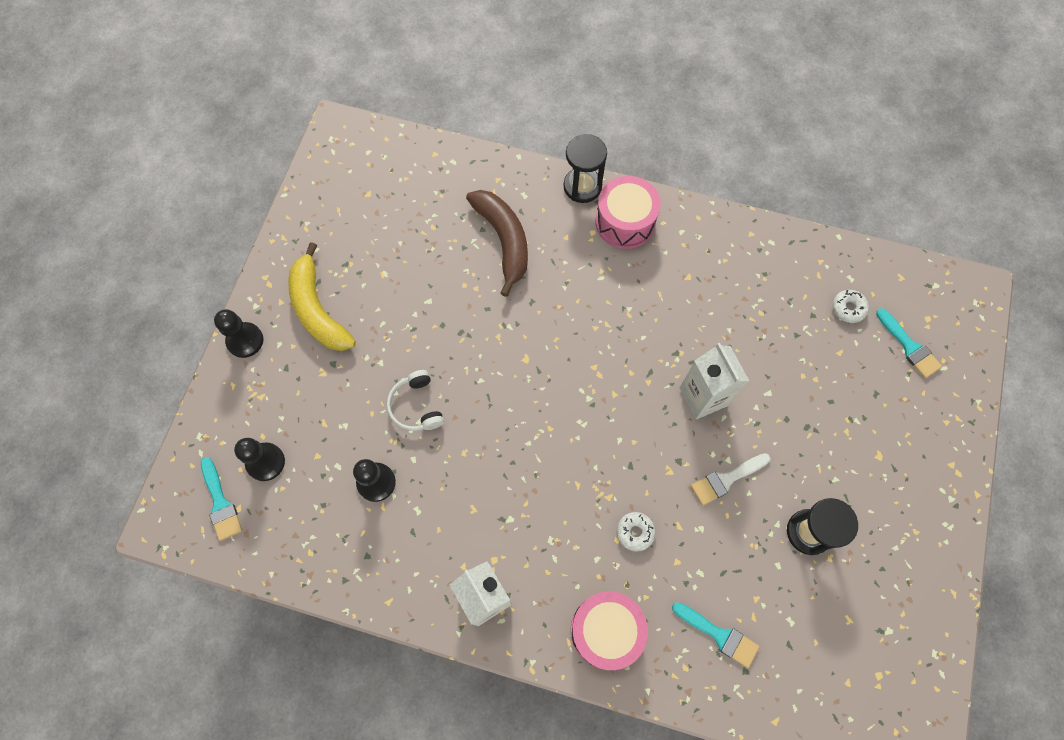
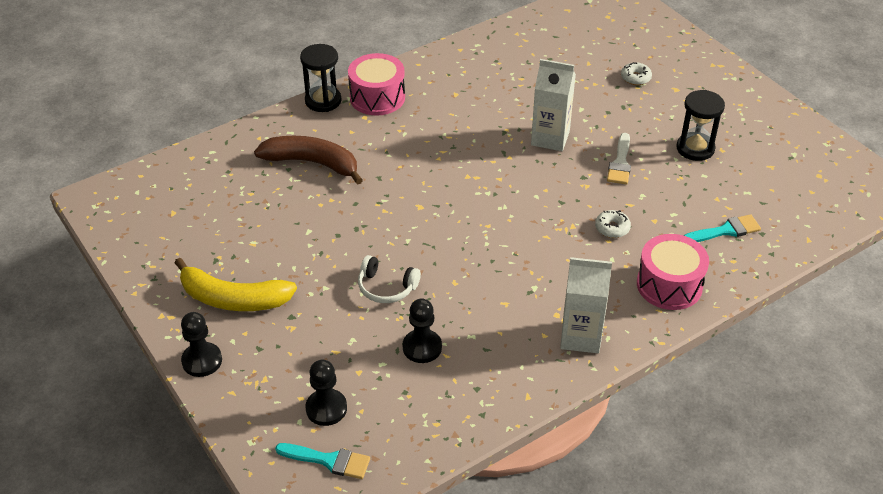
camera: 50 degrees left, 25 degrees down
(848, 308) = (563, 42): white donut -> white donut (635, 78)
(909, 346) = (617, 34): turquoise brush -> none

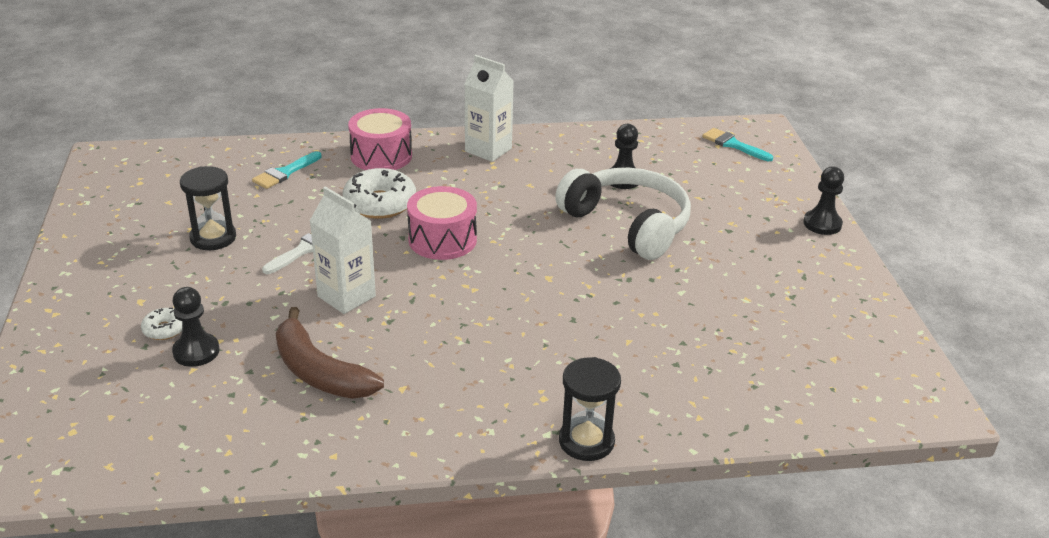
camera: 155 degrees left, 10 degrees down
(233, 299) = (781, 258): yellow banana -> none
(312, 163) = (643, 360): brown banana -> brown banana (319, 372)
(326, 408) = (723, 169): black pawn -> black pawn (196, 351)
(377, 97) = (509, 419): pink drum -> pink drum (442, 240)
(386, 287) = (628, 224): white headphones -> white headphones, size x2.09
(612, 228) = (380, 203): white donut -> white donut, size x1.98
(725, 231) = (285, 172): turquoise brush -> turquoise brush turned 60 degrees counterclockwise

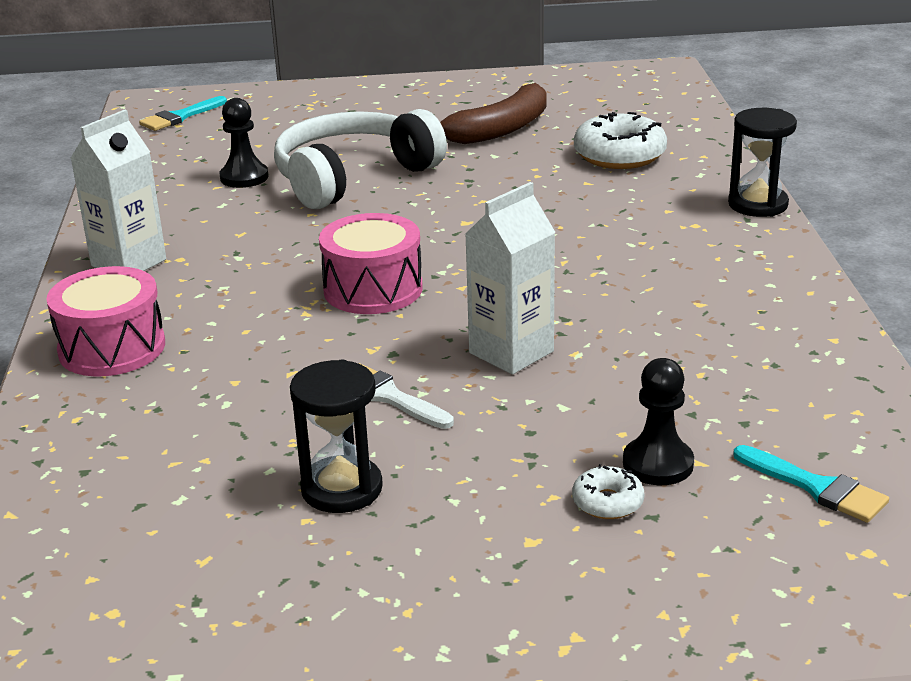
camera: 85 degrees left, 5 degrees down
(285, 172) = (135, 436): turquoise brush -> turquoise brush (816, 487)
(319, 372) = (682, 360): brown banana -> brown banana (499, 130)
(380, 203) = (264, 341): white donut -> white donut (619, 155)
(822, 224) = (367, 87): black pawn -> none

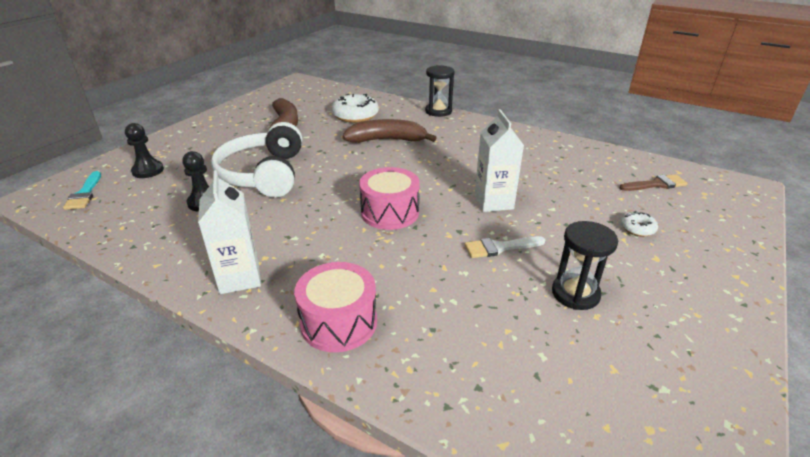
camera: 55 degrees left, 5 degrees up
(578, 208) = (387, 140): none -> brown banana
(658, 464) = (616, 206): black pawn -> black pawn (148, 170)
(816, 487) = (655, 184): turquoise brush -> brown brush

